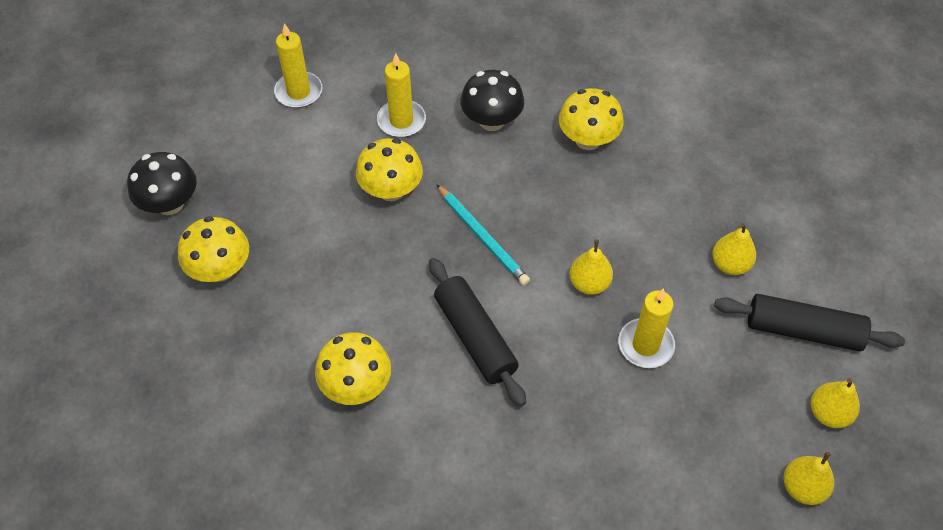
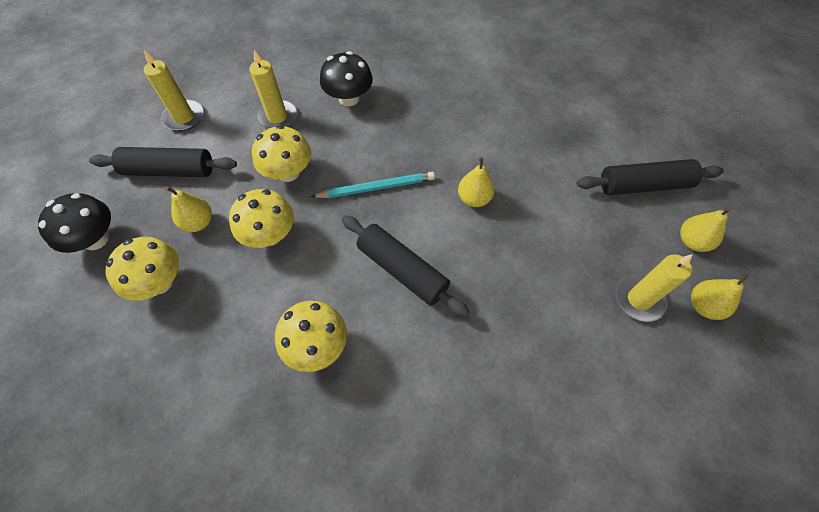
camera: 20 degrees left, 5 degrees up
(265, 150) = (169, 171): none -> black rolling pin
(482, 237) = (376, 187): turquoise pencil -> turquoise pencil turned 45 degrees counterclockwise
(588, 139) = (427, 92): yellow mushroom -> yellow mushroom (270, 235)
(645, 345) = (537, 233): yellow candle -> yellow candle (639, 299)
(730, 264) = (570, 153): yellow pear -> yellow pear (198, 222)

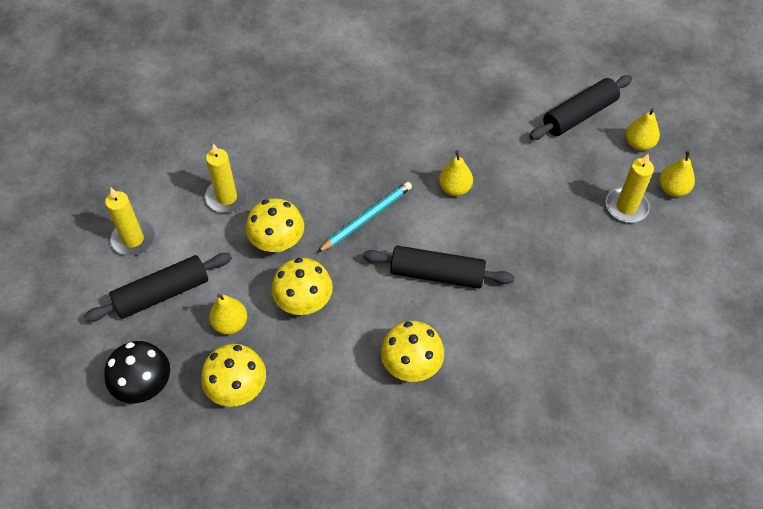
camera: 30 degrees left, 5 degrees down
(349, 98) = (281, 149): black mushroom -> none

